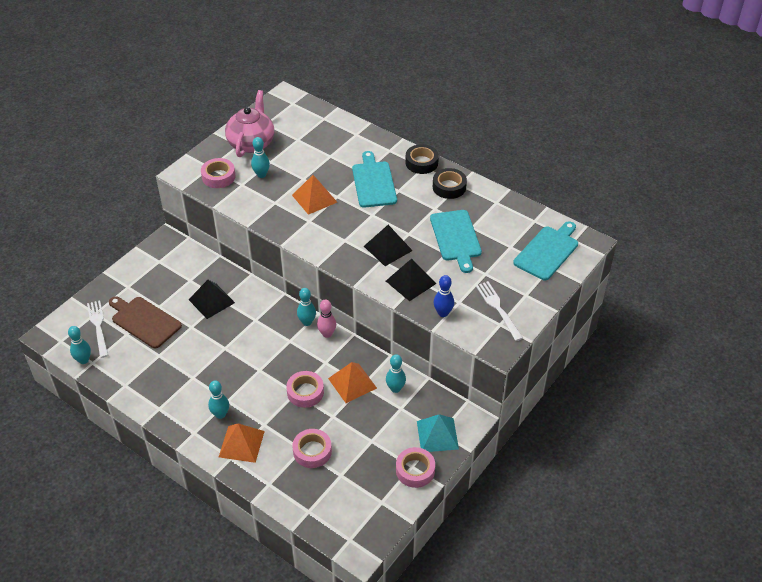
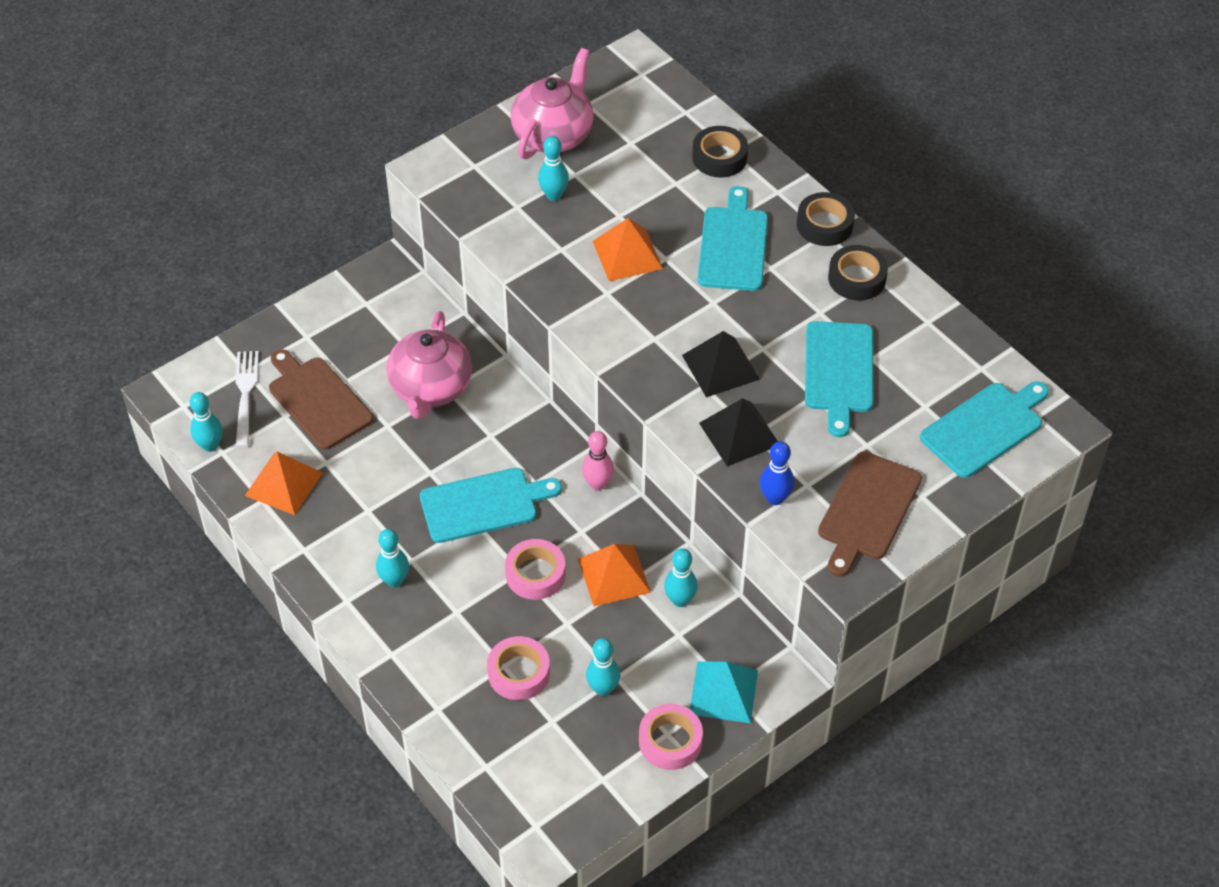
camera: 15 degrees right, 5 degrees up
(211, 301) = (430, 388): black pyramid -> pink teapot
(218, 177) = (484, 185): pink tape -> none
(241, 444) = (414, 635): orange pyramid -> orange pyramid (284, 484)
(262, 359) = (483, 504): none -> turquoise cutting board
(307, 322) = (571, 457): turquoise bowling pin -> turquoise bowling pin (603, 688)
(351, 138) = (719, 157): none -> black tape
(498, 309) = (868, 510): white fork -> brown cutting board

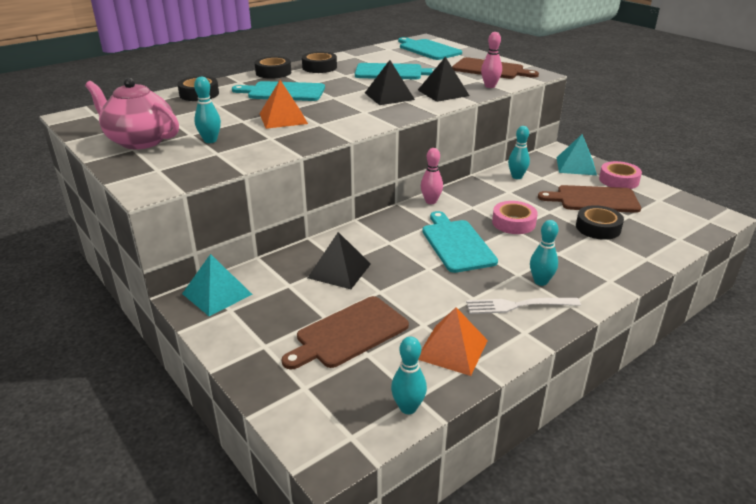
camera: 90 degrees left, 20 degrees down
(245, 394) = (338, 385): white fork -> white fork (518, 305)
(394, 289) = (217, 294): none -> turquoise pyramid
(430, 388) = (339, 271): pink teapot -> black pyramid
(519, 673) = (598, 228): pink tape -> black tape
(603, 688) = (594, 199): turquoise bowling pin -> brown cutting board
(613, 575) = (505, 196): orange pyramid -> none
(775, 498) = (490, 86): blue bowling pin -> pink bowling pin

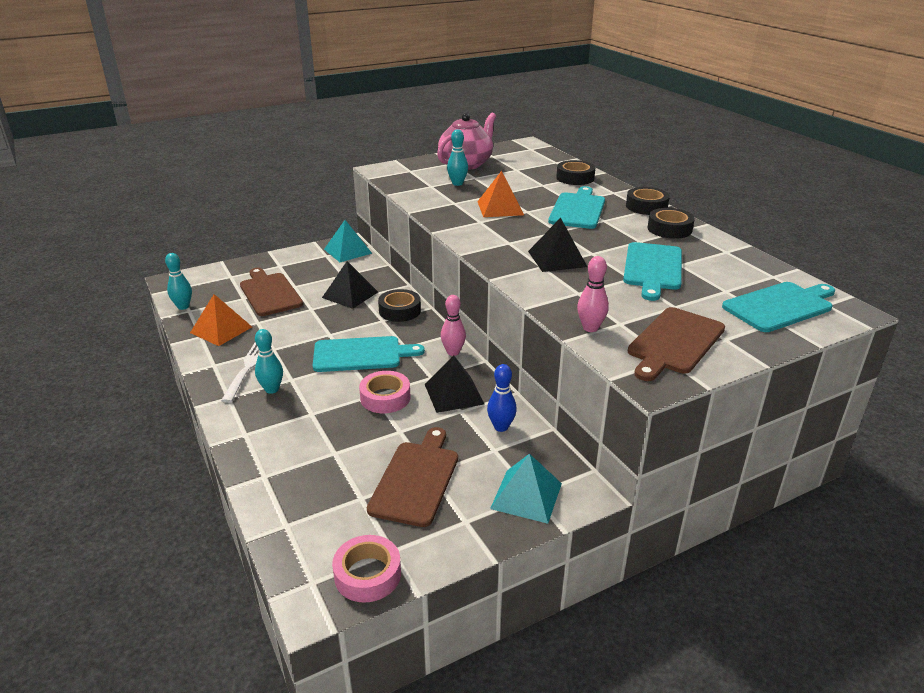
camera: 100 degrees right, 0 degrees up
(443, 93) = (565, 291): black pyramid -> black pyramid (454, 394)
(516, 177) = (501, 427): turquoise bowling pin -> blue bowling pin
(598, 228) = (345, 459): black tape -> black tape (399, 311)
(618, 180) = (467, 528): pink tape -> pink tape (367, 574)

